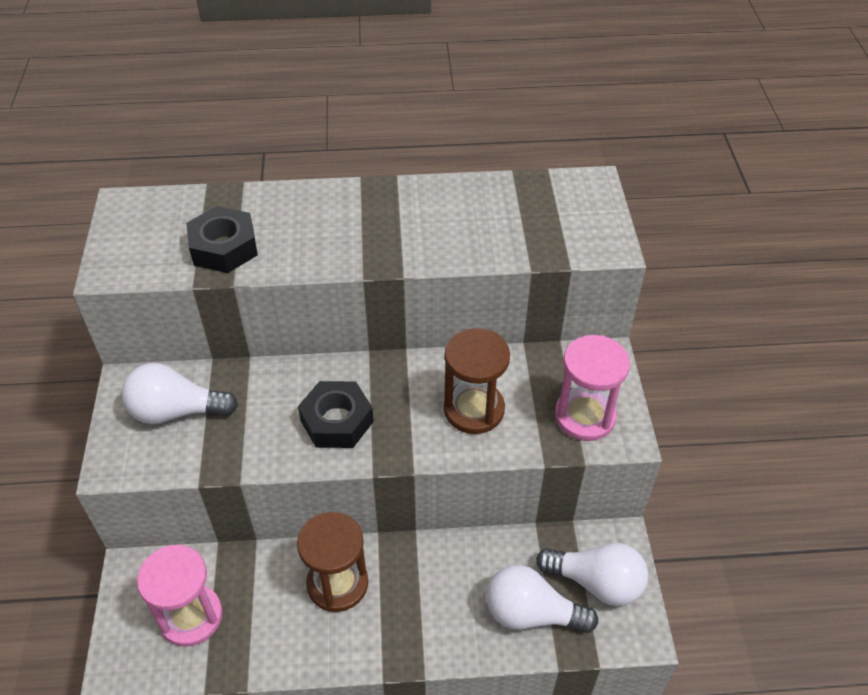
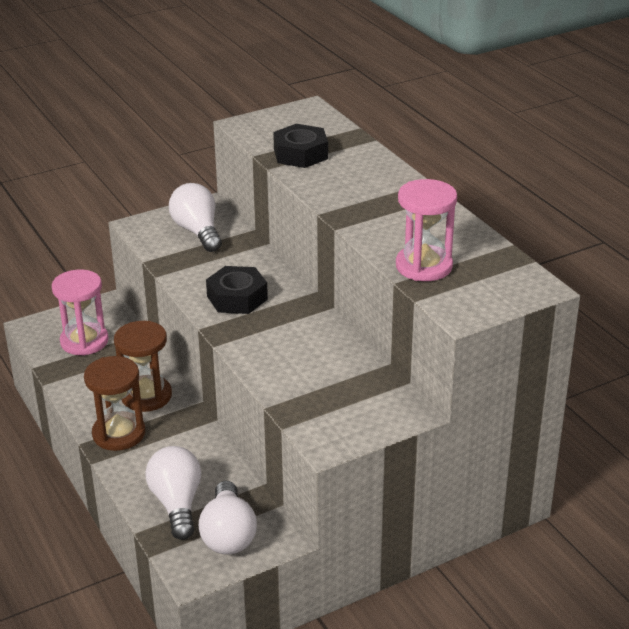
camera: 65 degrees right, 15 degrees down
(474, 409) = (296, 357): brown hourglass -> brown hourglass (119, 434)
(584, 416) = (332, 416): pink hourglass -> pink hourglass (424, 266)

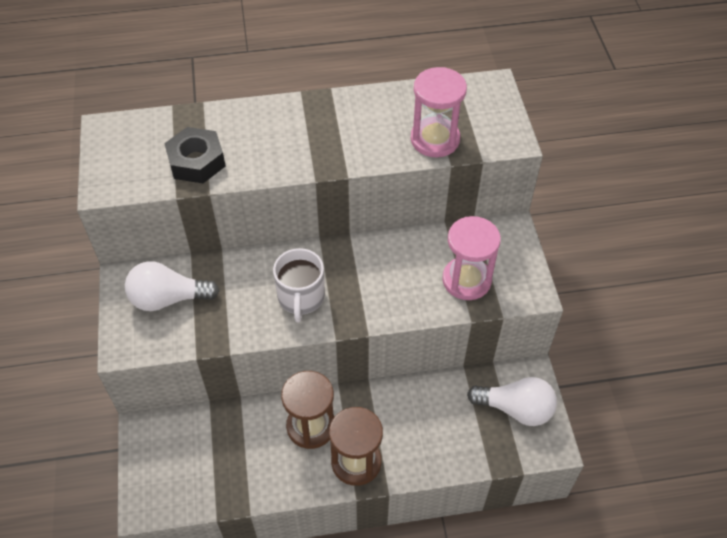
camera: 70 degrees left, 20 degrees up
(84, 341) = (197, 462): pink hourglass -> pink hourglass (466, 280)
(177, 504) = (467, 437): white light bulb -> none
(237, 298) = (301, 297): black nut -> white mug

